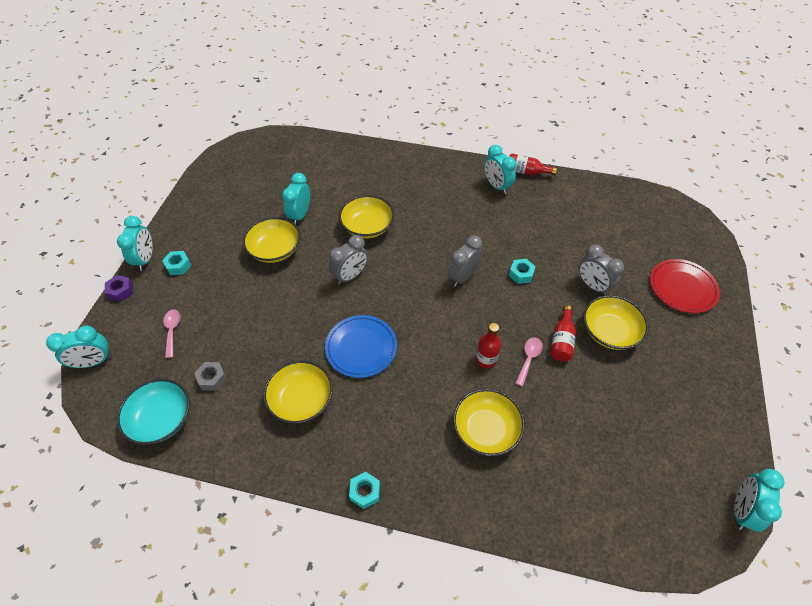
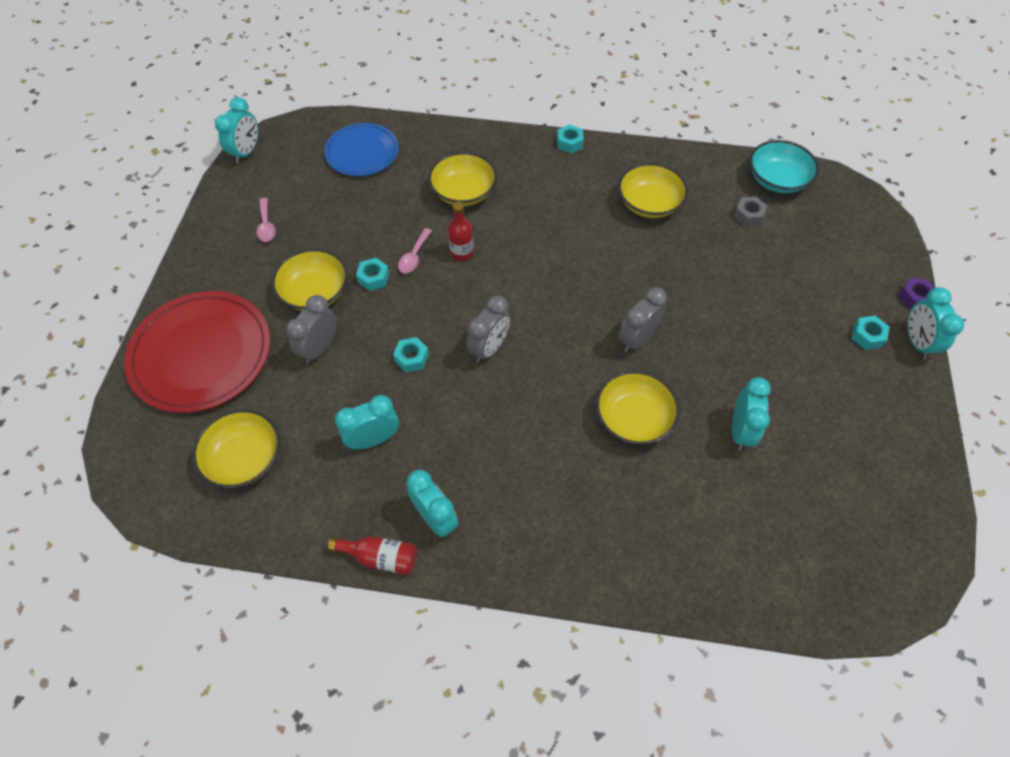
camera: 175 degrees right, 5 degrees up
(93, 362) = (882, 221): turquoise clock -> turquoise clock (373, 439)
(172, 330) = (820, 257): pink spoon -> pink spoon (266, 226)
(275, 250) = (752, 369): yellow bowl -> yellow bowl (244, 458)
(361, 347) = (601, 255): blue plate -> blue plate (362, 152)
(562, 340) = (373, 278): red bottle -> turquoise nut
(592, 286) = (319, 348): grey clock -> grey clock turned 105 degrees counterclockwise
(682, 288) = (201, 354): red plate -> red plate, size x1.61

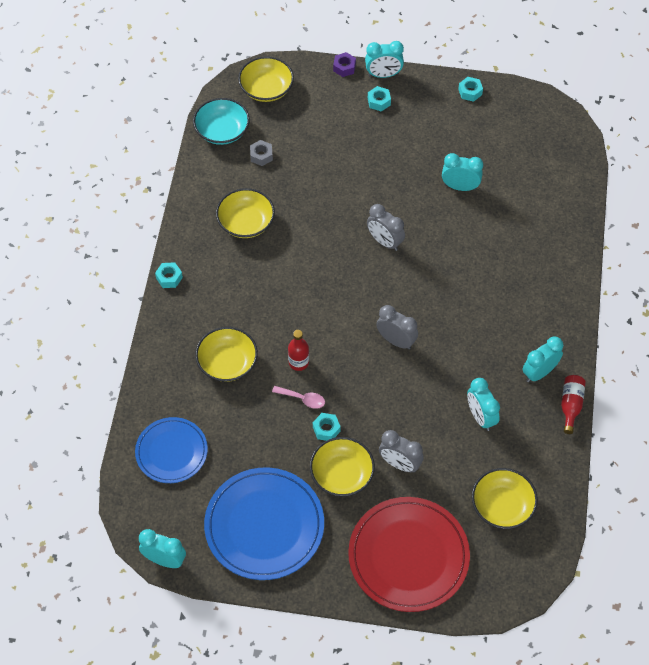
camera: 90 degrees left, 0 degrees up
(266, 226) = (264, 525): pink spoon -> blue plate
(411, 358) = (407, 395): turquoise nut -> turquoise nut (470, 92)
(633, 418) = (453, 249): yellow bowl -> yellow bowl (266, 89)

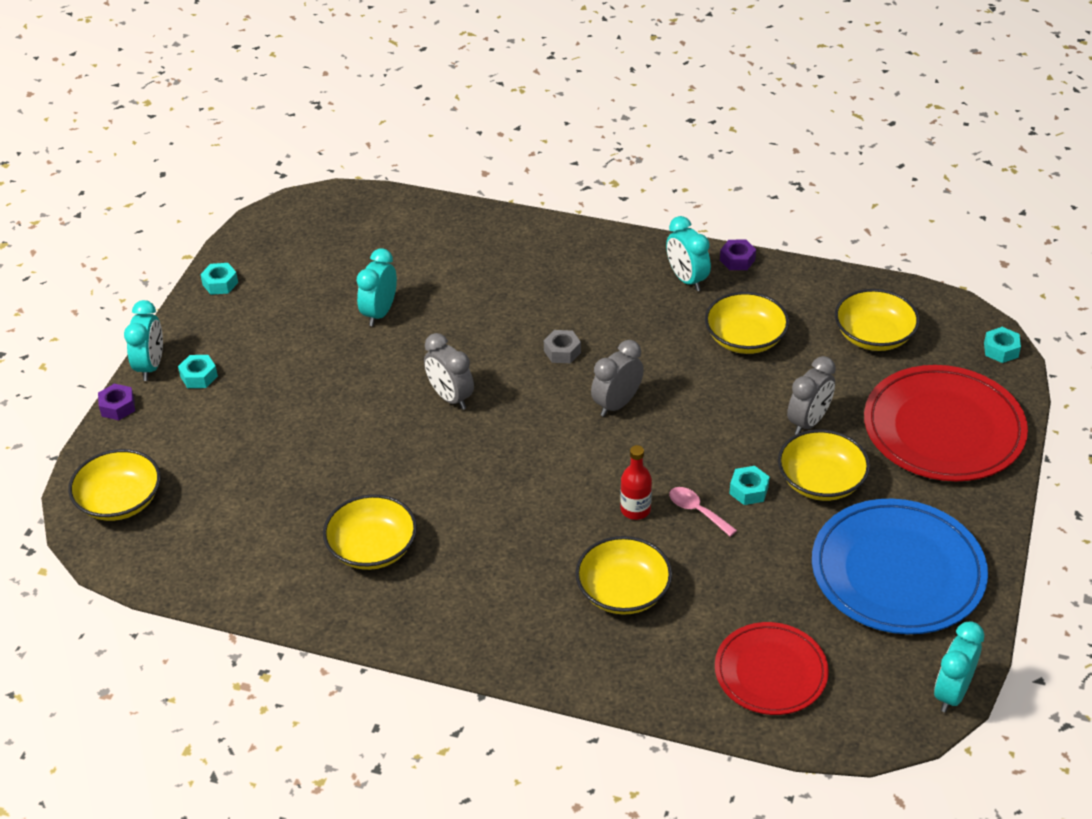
camera: 80 degrees left, 15 degrees down
(169, 278) = (452, 653): turquoise nut -> turquoise nut (1001, 350)
(171, 452) = (770, 672): blue plate -> red plate
(222, 131) = (182, 563): turquoise bowl -> none
(261, 156) = (250, 519): grey nut -> grey nut (562, 351)
(303, 399) = (697, 511): pink spoon -> pink spoon turned 75 degrees counterclockwise
(384, 242) = (450, 397): grey clock -> grey clock turned 90 degrees clockwise
(480, 417) = (745, 339): turquoise clock -> yellow bowl
(570, 405) = (737, 260): red bottle -> purple nut

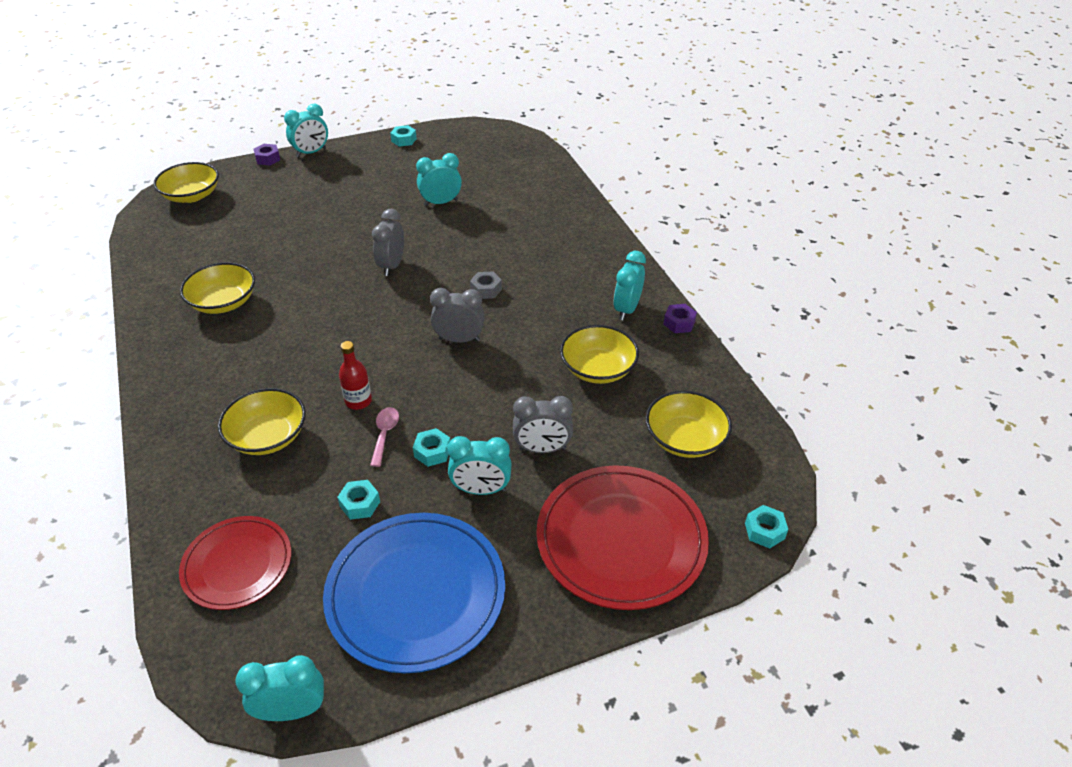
camera: 50 degrees right, 0 degrees up
(199, 376) = (318, 171): turquoise nut -> turquoise nut (360, 504)
(821, 481) = (481, 490): yellow bowl -> turquoise clock

